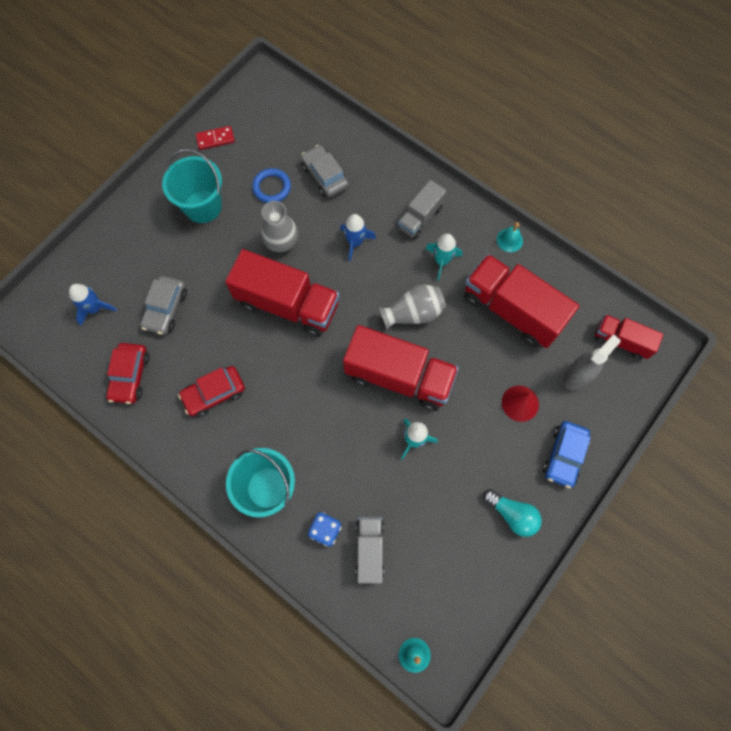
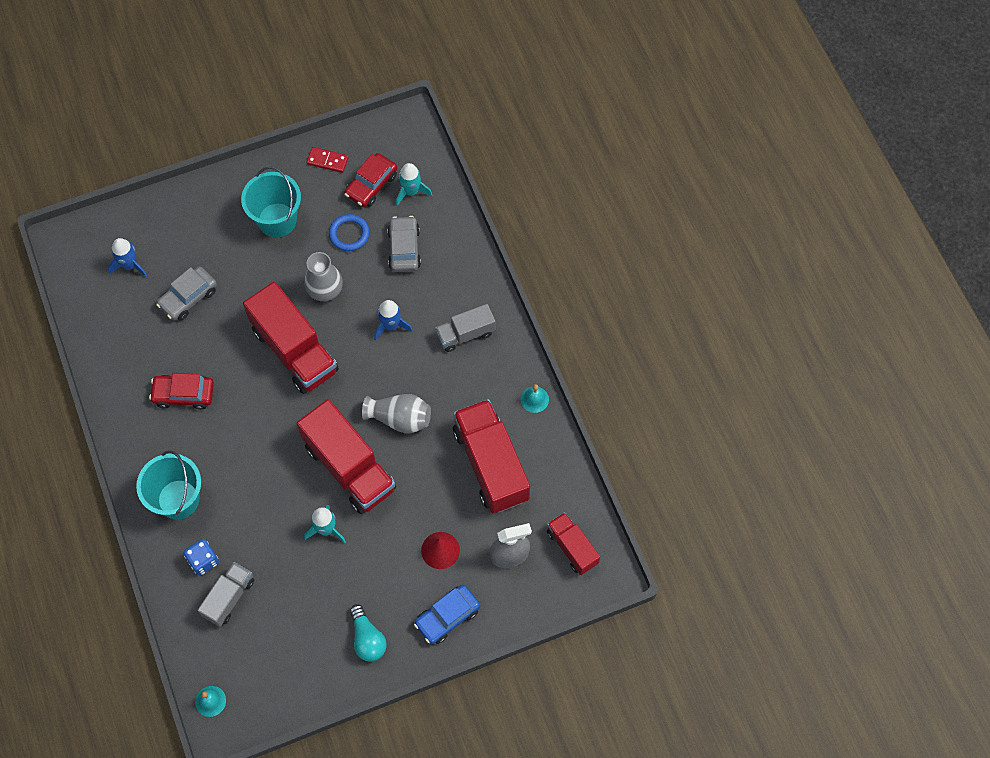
camera: 30 degrees right, 5 degrees down
(130, 376) = (124, 341): red car -> red car (371, 185)
(441, 261) = (458, 385): turquoise rocket -> turquoise rocket (411, 191)

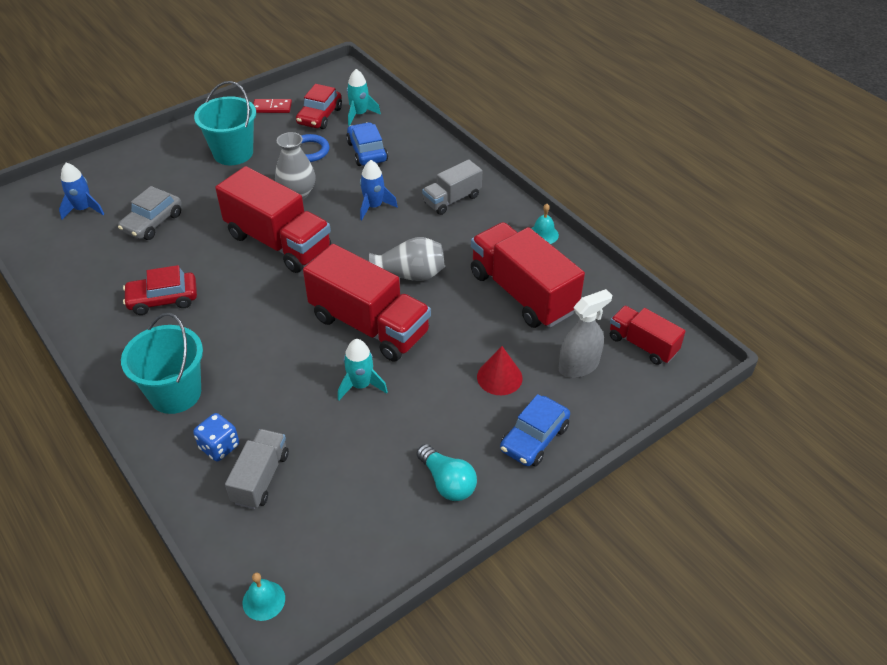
camera: 15 degrees left, 20 degrees down
(404, 248) = (367, 152): grey car -> blue car

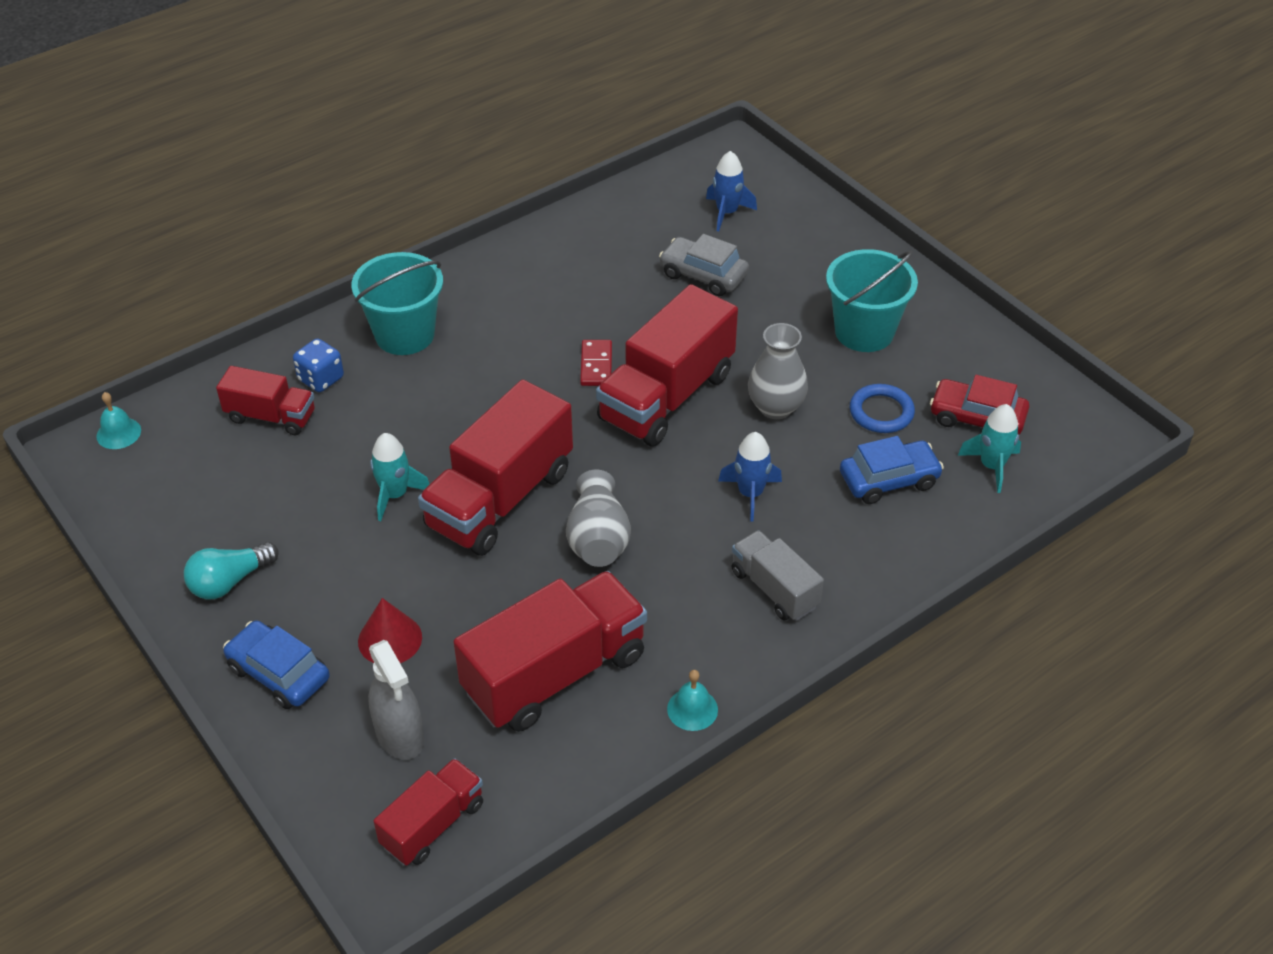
camera: 90 degrees right, 0 degrees up
(163, 299) = (559, 304): red car -> none
(260, 478) = (271, 416): grey truck -> red truck
(272, 108) = (989, 361): red domino -> red domino (596, 365)

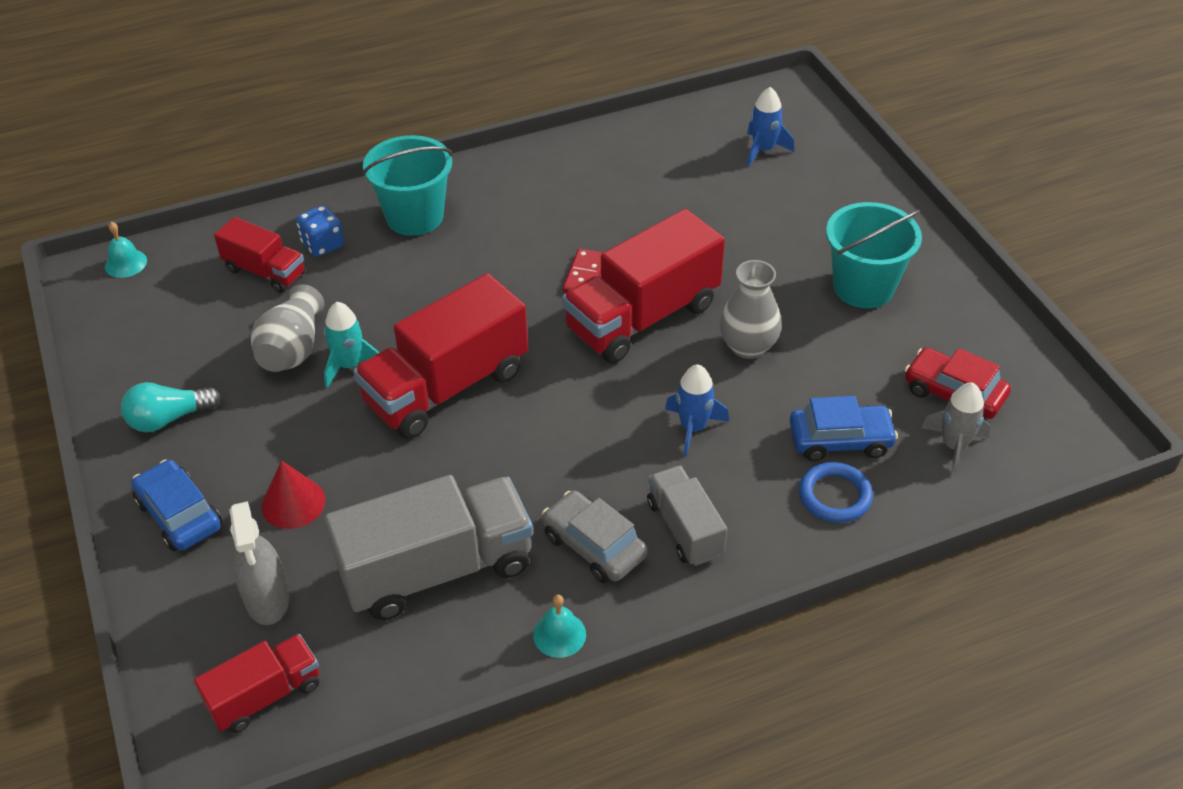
camera: 15 degrees right, 0 degrees up
(554, 673) = (436, 569): red truck -> grey truck
(598, 539) = (526, 445): grey vase -> grey vase (292, 350)
(703, 275) = (719, 206): grey car -> grey car (594, 546)
(881, 412) = (854, 370): blue ring -> blue ring (834, 496)
(991, 466) = (954, 446): turquoise rocket -> grey rocket

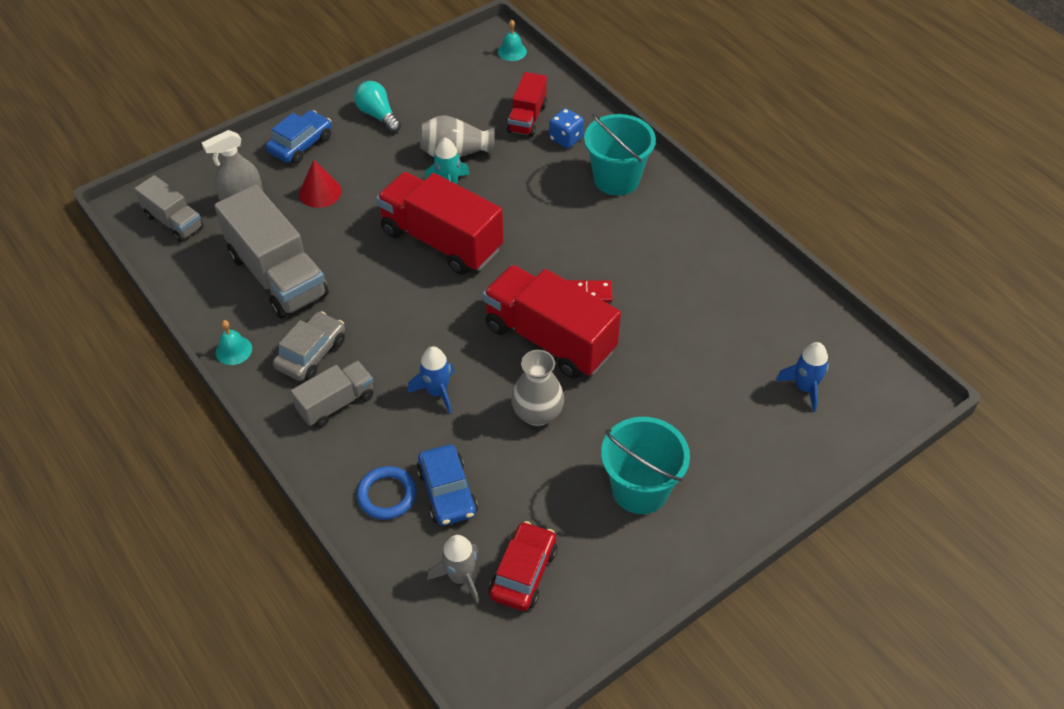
camera: 75 degrees right, 5 degrees up
(265, 695) = (174, 221): red truck -> grey truck

